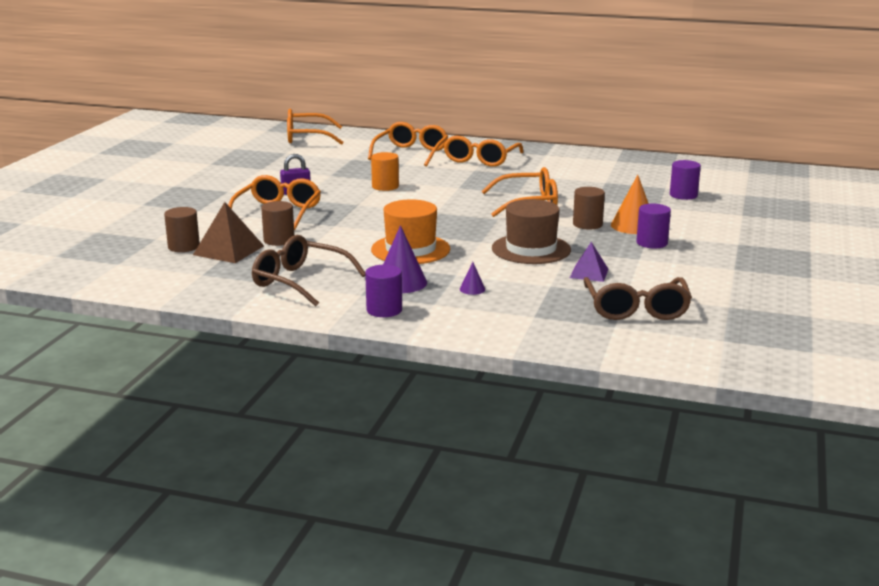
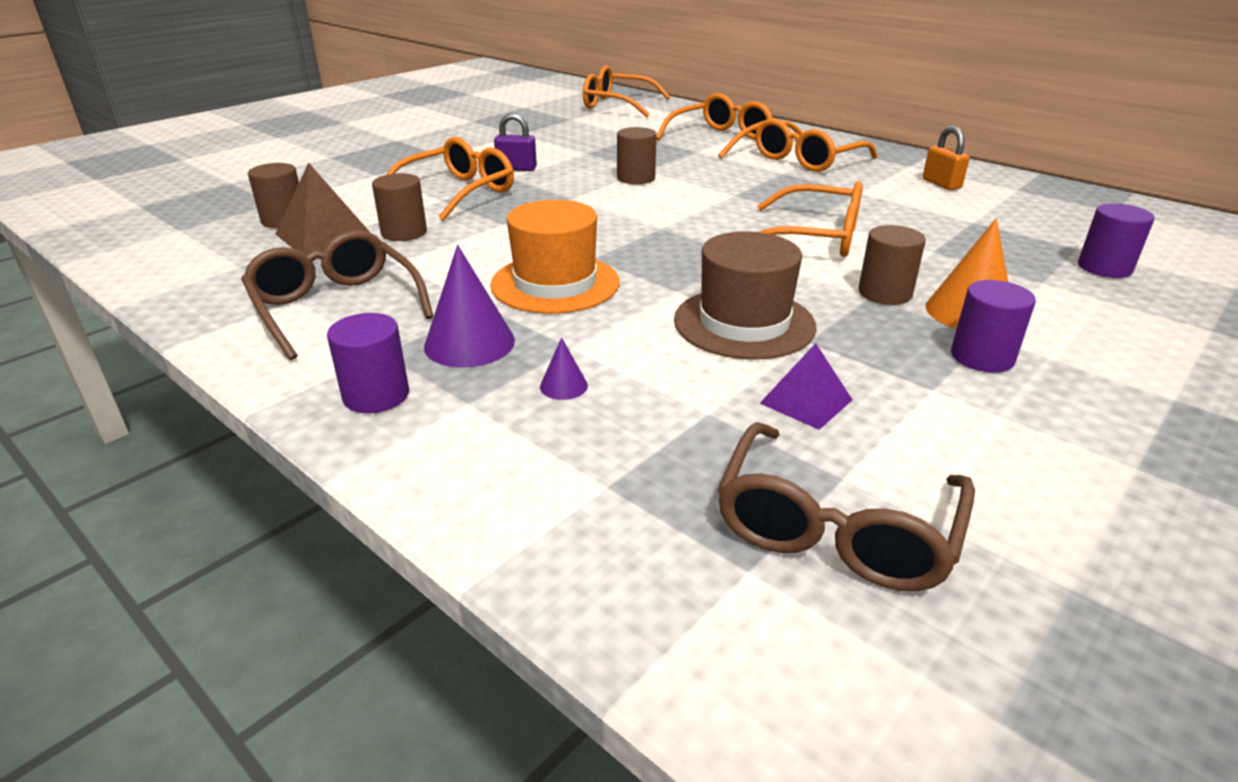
camera: 25 degrees right, 10 degrees up
(385, 186) = (636, 178): orange cylinder -> brown cylinder
(573, 163) = (941, 184): none -> orange padlock

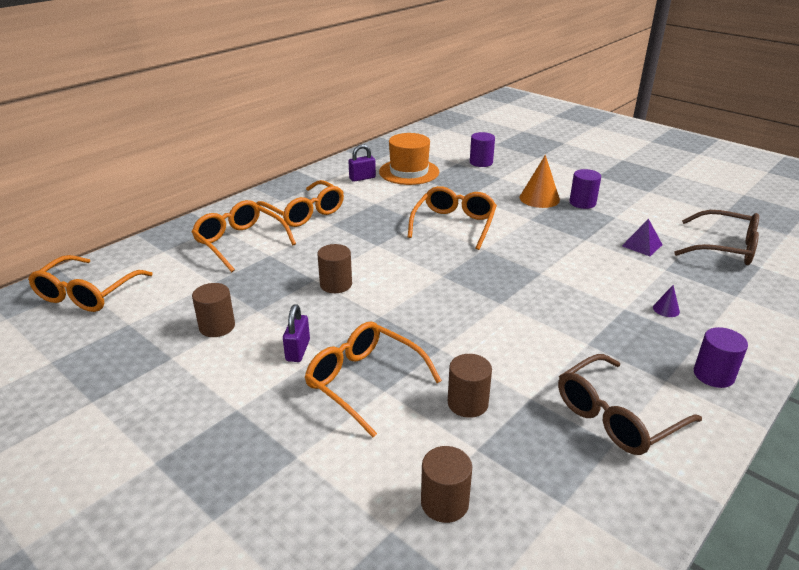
camera: 90 degrees left, 0 degrees up
(324, 235) = (482, 457): brown pyramid -> none
(469, 343) = (638, 346): purple cone -> none
(555, 283) = (545, 317): orange hat -> orange hat (409, 172)
(744, 323) = (574, 254): brown hat -> none
(885, 293) = (525, 214): brown cylinder -> brown cylinder (217, 326)
(941, 184) = (362, 178): orange padlock -> purple padlock

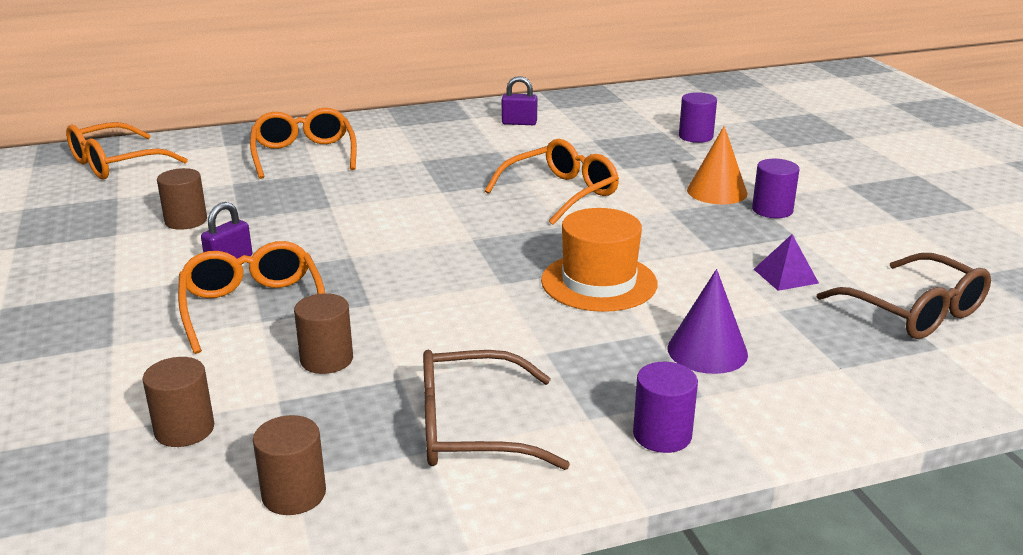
camera: 30 degrees right, 5 degrees down
(304, 213) = (406, 143): orange glasses -> none
(336, 284) = (345, 216): brown cylinder -> brown cylinder (294, 494)
(409, 172) = (585, 128): orange hat -> orange hat (599, 282)
(666, 309) = (707, 351): purple cone -> purple cone, size x2.05

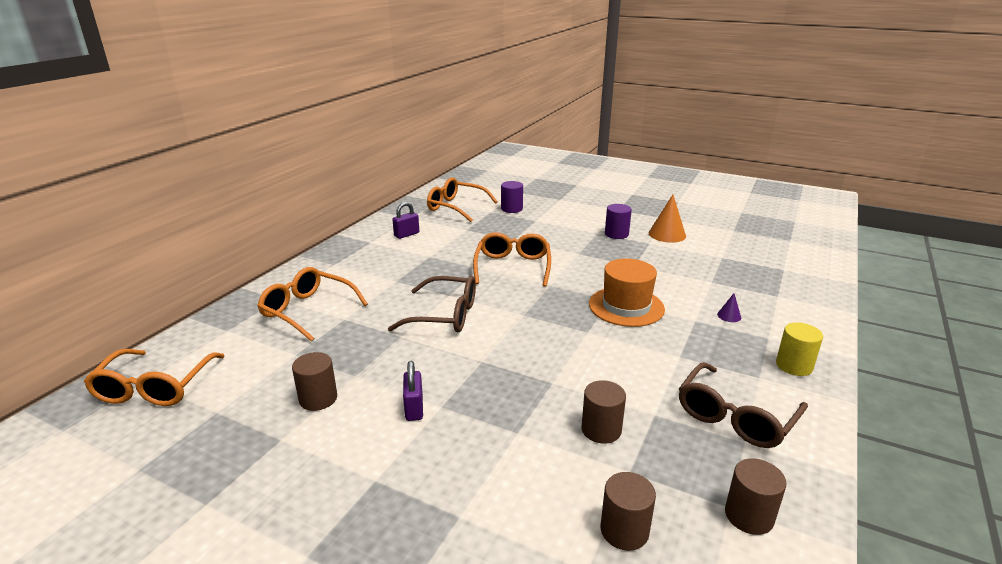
camera: 45 degrees left, 0 degrees up
(253, 307) = (494, 427): orange glasses -> orange glasses (456, 207)
(662, 435) = (794, 366): purple cylinder -> yellow cylinder
(707, 351) = (729, 316): purple cone -> purple cone, size x0.49
(717, 191) = (578, 234): orange cone -> orange cone (667, 234)
(785, 276) = (683, 264): purple pyramid -> none
(914, 312) = (749, 258): brown glasses -> brown glasses (445, 315)

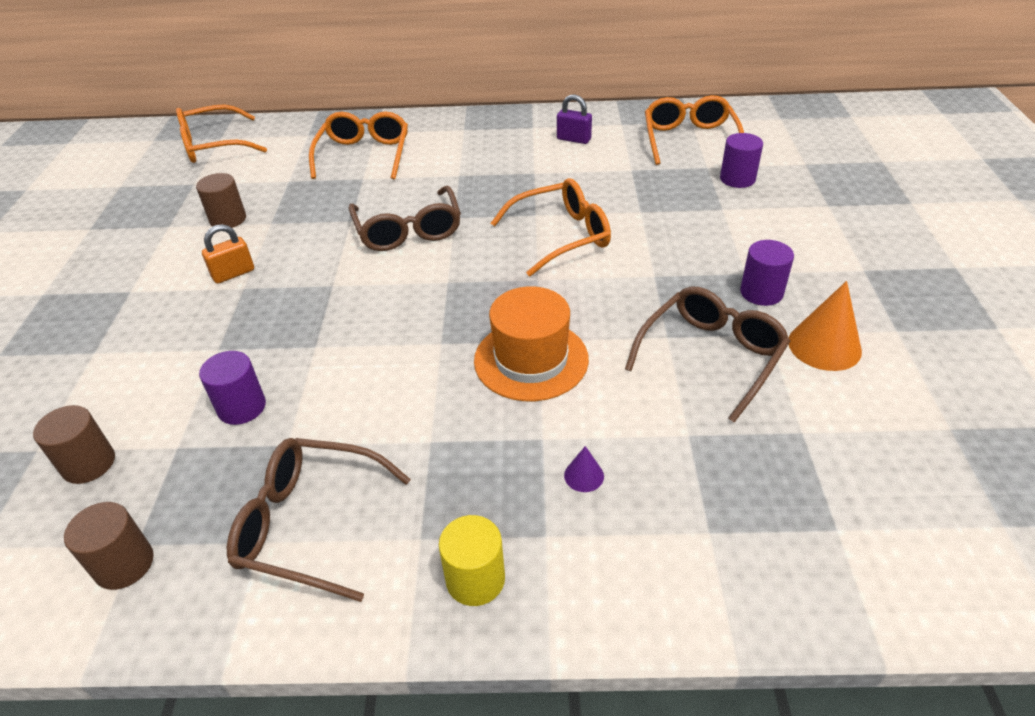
camera: 65 degrees right, 15 degrees up
(414, 408) = (233, 274): purple padlock -> orange padlock
(601, 430) = (242, 407): brown cylinder -> purple cylinder
(657, 260) = (711, 356): none -> brown glasses

